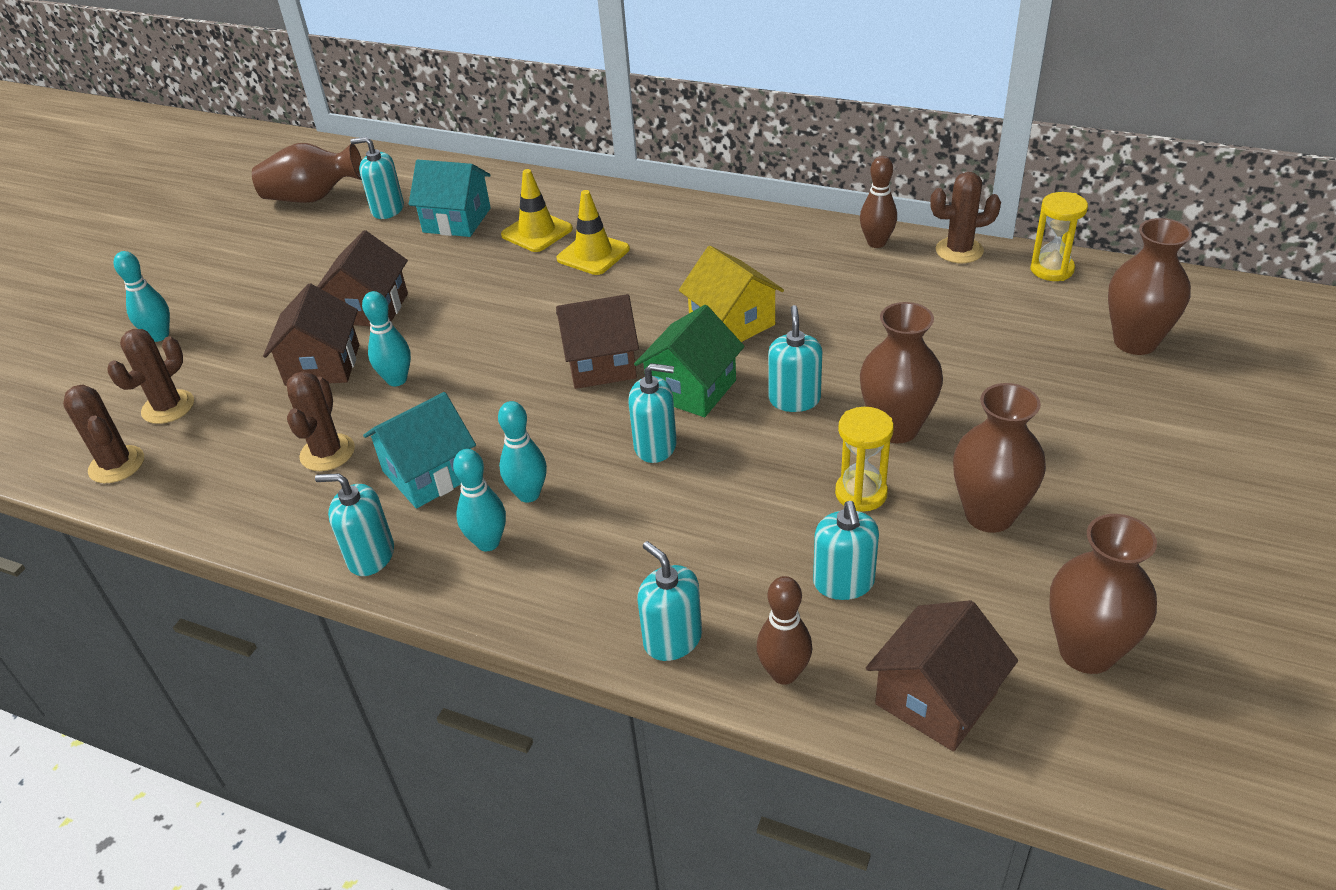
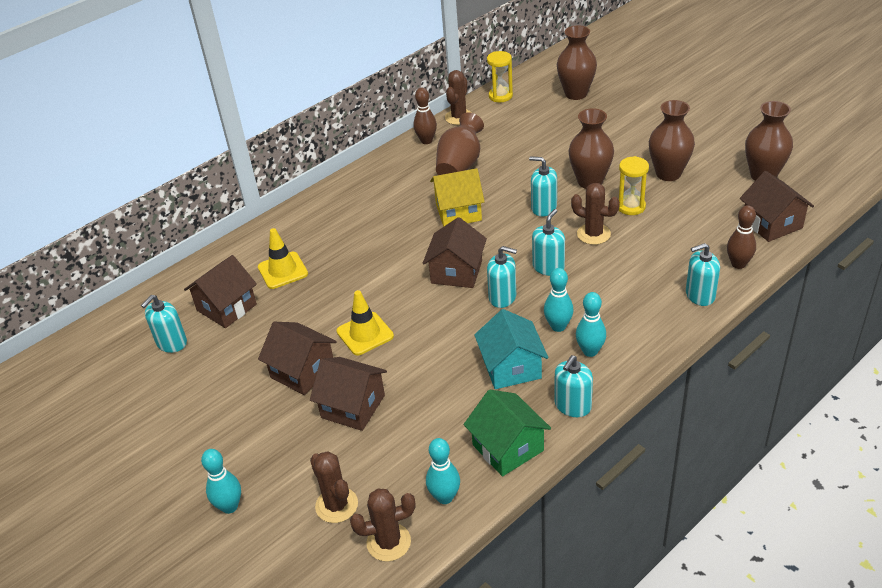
camera: 65 degrees left, 0 degrees up
(313, 198) = (105, 386): brown vase -> brown vase (460, 165)
(327, 453) = (457, 415): brown cactus -> brown cactus (593, 234)
(397, 380) = (401, 369): turquoise bowling pin -> turquoise bowling pin (445, 497)
(457, 220) = (227, 307): turquoise house -> brown house
(593, 254) = (335, 250): yellow traffic cone -> yellow traffic cone (365, 334)
(691, 389) = (507, 242): green house -> green house (508, 448)
(843, 582) = (689, 230): turquoise soap dispenser -> turquoise soap dispenser (502, 297)

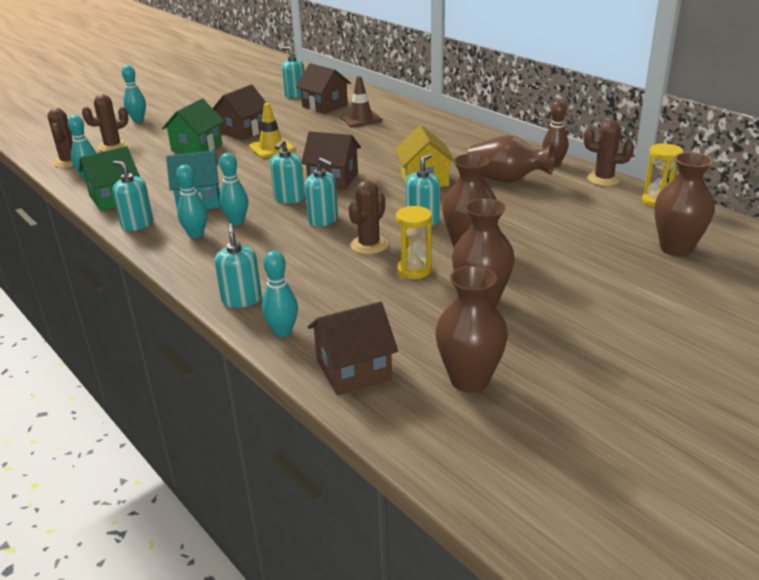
camera: 90 degrees right, 10 degrees down
(283, 270) = (361, 119): yellow traffic cone -> brown traffic cone
(353, 406) = (197, 147): brown house -> green house
(738, 264) = (283, 332): brown bowling pin -> turquoise bowling pin

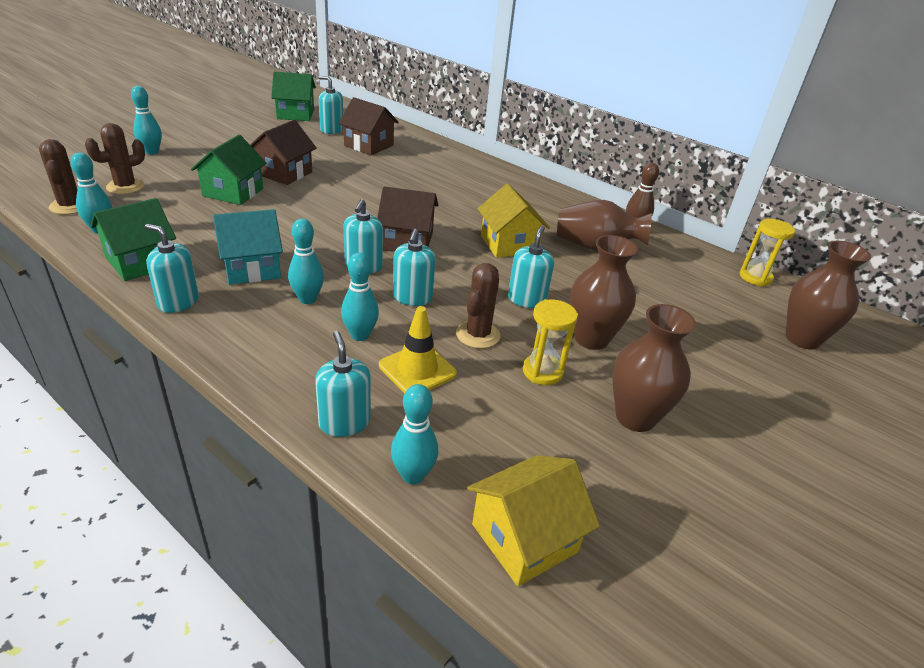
camera: 15 degrees left, 5 degrees up
(196, 235) = (260, 319): turquoise bowling pin -> turquoise bowling pin (360, 335)
(266, 83) = (295, 114): none -> green house
(271, 148) = (323, 197): yellow traffic cone -> yellow traffic cone (417, 370)
(323, 220) = (412, 297): turquoise soap dispenser -> turquoise soap dispenser turned 75 degrees clockwise
(353, 370) = (524, 538): brown house -> yellow house
(361, 119) = (413, 164): brown traffic cone -> none
(469, 380) = (671, 546): brown vase -> none
(603, 179) = (691, 248): brown cactus -> none

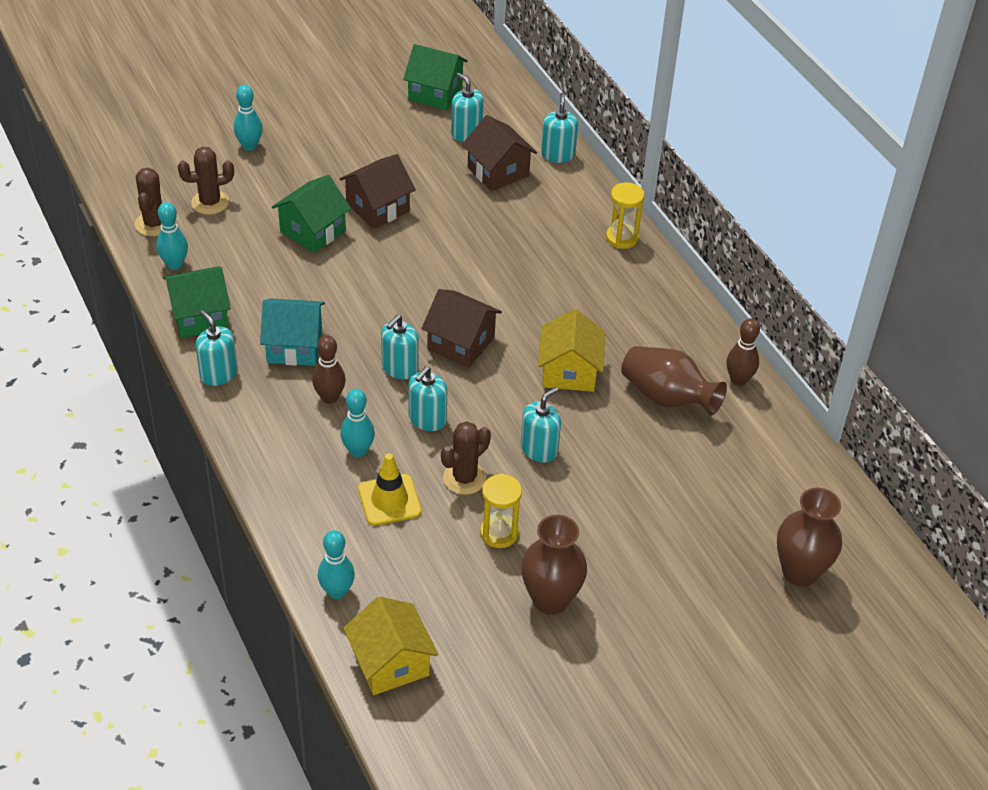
camera: 25 degrees right, 10 degrees up
(307, 299) = (329, 397): turquoise bowling pin -> brown bowling pin
(344, 422) = (307, 532): turquoise soap dispenser -> turquoise soap dispenser (558, 154)
(524, 538) = (390, 662): yellow house -> yellow house turned 75 degrees clockwise
(591, 339) = (571, 511): brown vase -> none
(755, 277) = (826, 484): yellow hourglass -> yellow hourglass (622, 238)

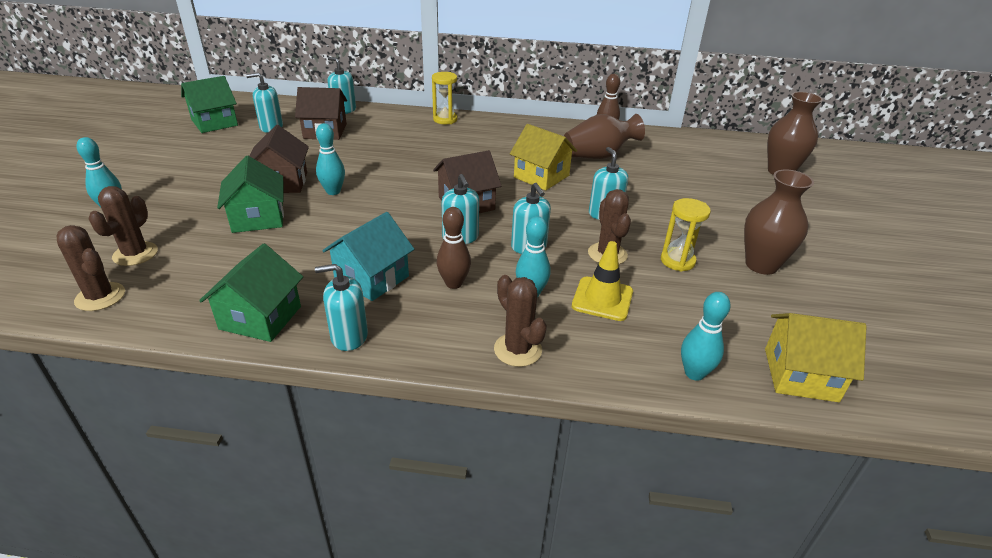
camera: 55 degrees left, 10 degrees down
(174, 264) = (172, 306): turquoise bowling pin -> turquoise bowling pin (333, 191)
(279, 474) = (517, 350): none -> brown cactus

